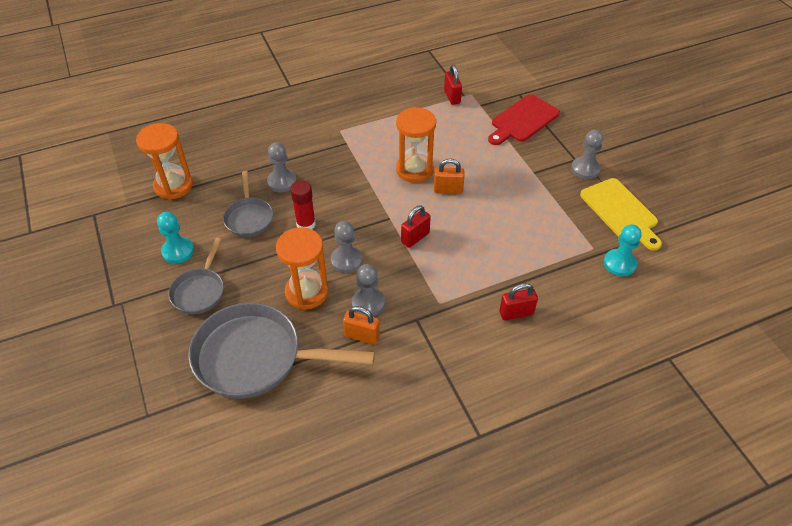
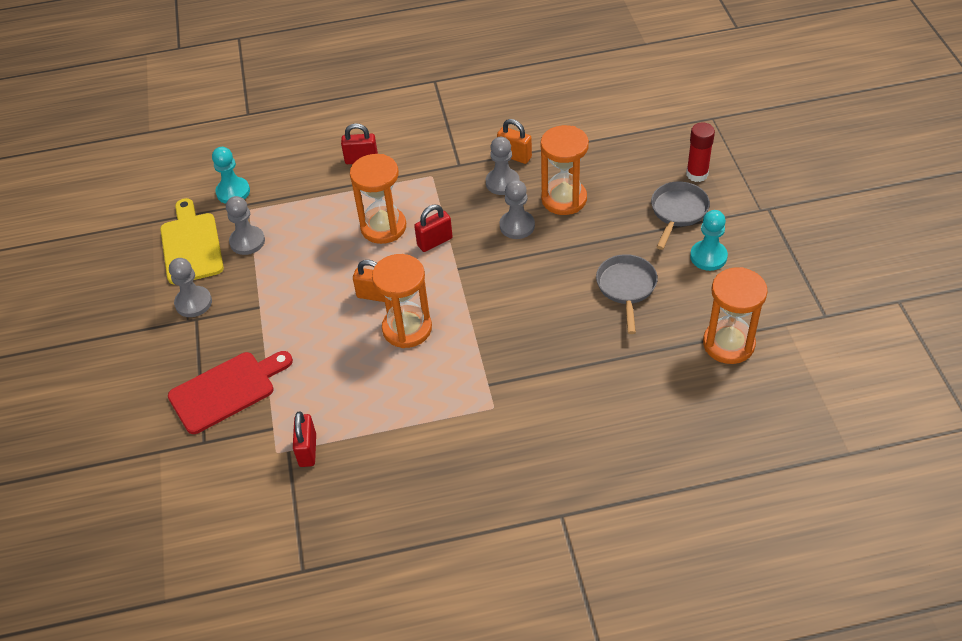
camera: 165 degrees left, 0 degrees up
(256, 357) = (617, 149): grey pan -> none
(282, 182) = (583, 332): grey pawn -> grey pawn (247, 241)
(306, 224) = (557, 271): red glue stick -> red glue stick (697, 174)
(465, 245) = (383, 227): none -> orange hourglass

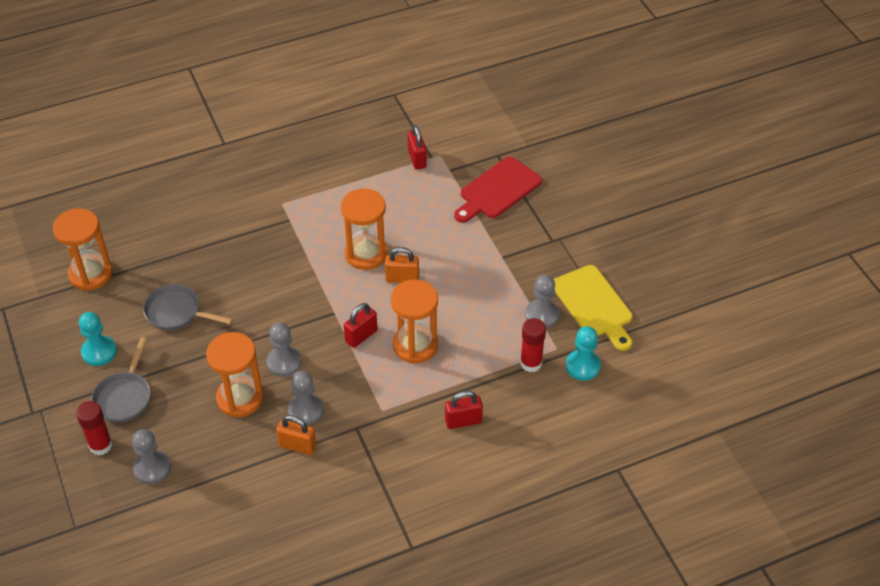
camera: 165 degrees right, 0 degrees up
(193, 303) = (562, 253): grey pawn -> grey pawn (152, 468)
(279, 199) = (531, 363): none -> red glue stick
(626, 288) = (177, 312): grey pan -> grey pan turned 120 degrees clockwise

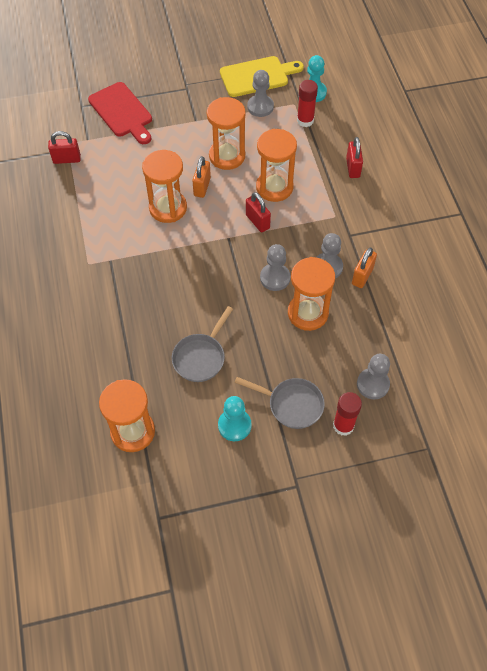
camera: 80 degrees left, 10 degrees up
(453, 294) = (227, 156): none -> orange hourglass

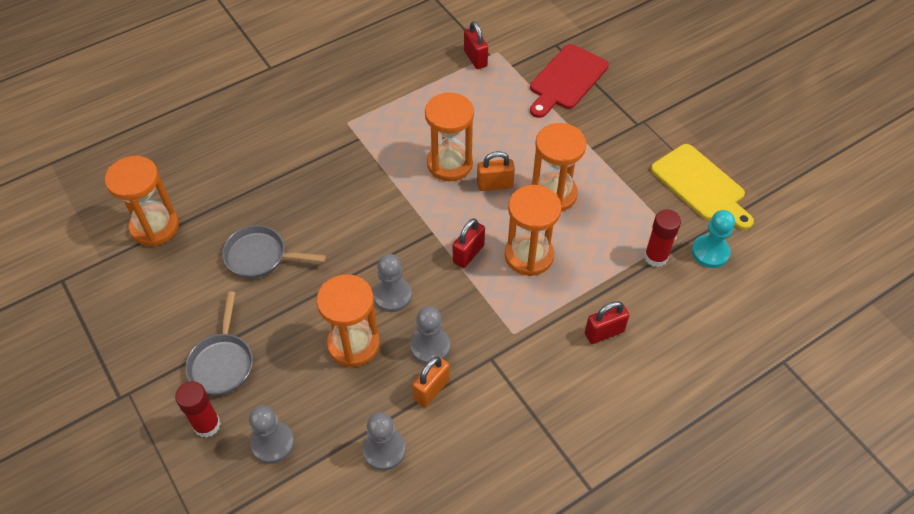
camera: 70 degrees right, 5 degrees down
(234, 425) = (182, 314): turquoise pawn -> none
(260, 107) = (651, 203): grey pawn -> grey pawn (384, 450)
(362, 276) = (431, 389): orange padlock -> orange padlock turned 60 degrees counterclockwise

